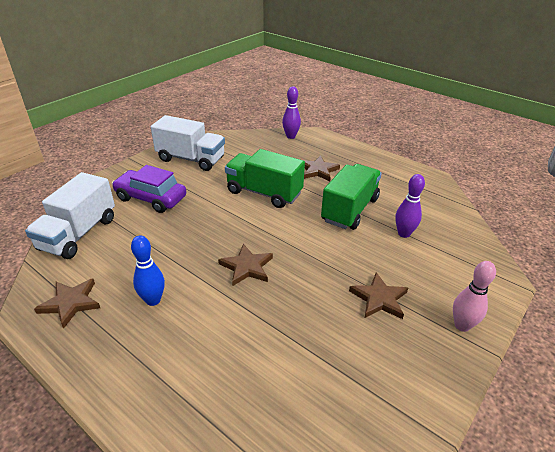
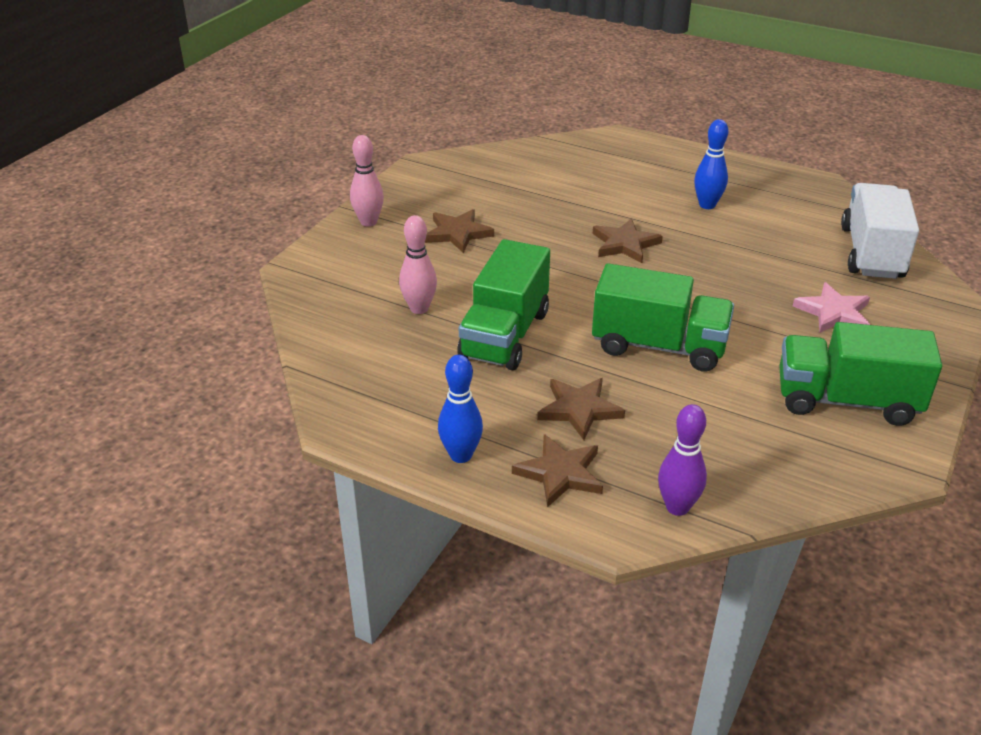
camera: 170 degrees right, 0 degrees up
(71, 303) = (789, 194): brown star -> brown star (560, 473)
(151, 198) = (833, 312): purple car -> pink star
(191, 159) = (846, 401): white truck -> green truck
(376, 160) = (461, 455): none -> blue bowling pin
(404, 233) = (419, 308): purple bowling pin -> pink bowling pin

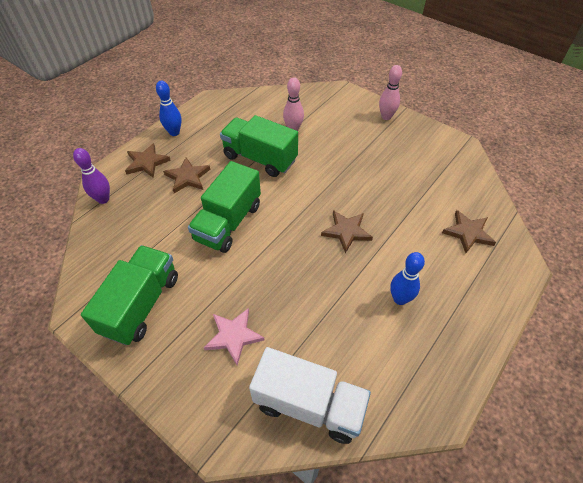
camera: 100 degrees right, 15 degrees up
(458, 233) = (369, 152): brown star -> brown star (468, 233)

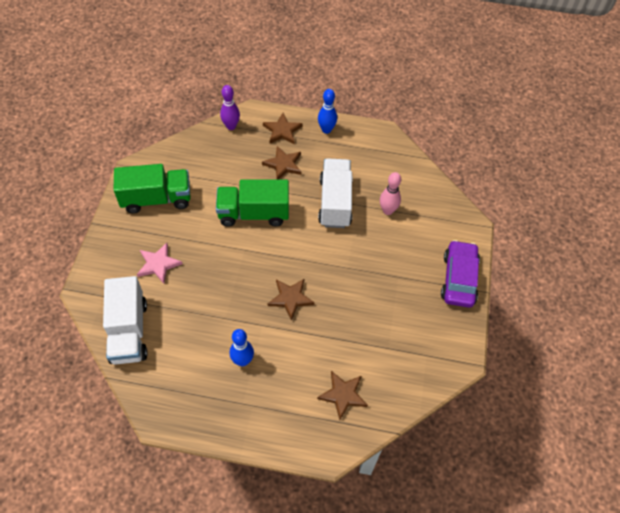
camera: 60 degrees right, 5 degrees up
(260, 158) = (335, 202): green truck -> white truck
(386, 117) = (458, 279): pink bowling pin -> purple car

